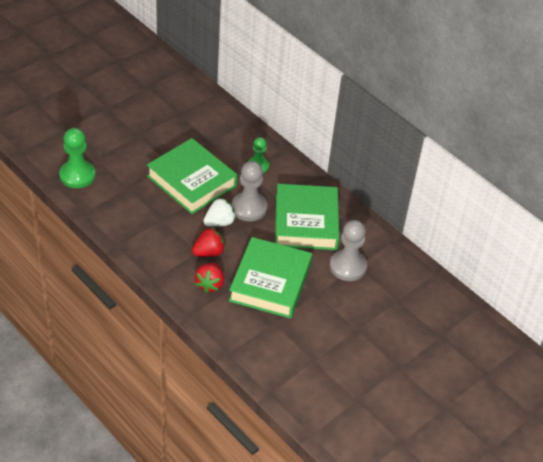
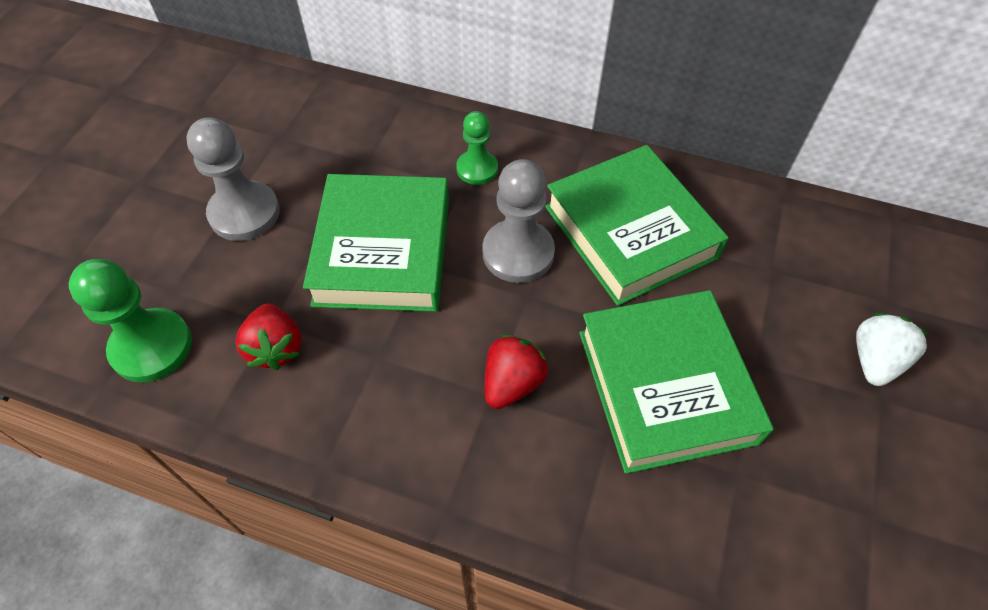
camera: 25 degrees left, 10 degrees up
(191, 181) = (383, 251): green book -> green book turned 75 degrees clockwise
(210, 284) = (563, 454): red strawberry -> red strawberry (276, 348)
(219, 222) = (488, 308): white strawberry -> white strawberry (874, 360)
(348, 266) = (761, 280): grey pawn -> grey pawn (244, 213)

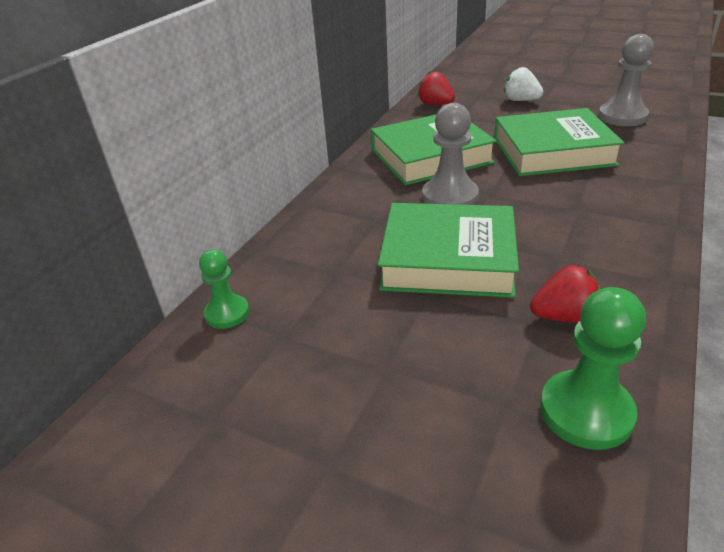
camera: 80 degrees left, 20 degrees down
(244, 213) = (395, 353): grey pawn -> grey pawn (622, 116)
(477, 169) = (359, 213): green pawn -> green pawn (227, 313)
(512, 383) = (566, 200): red strawberry -> red strawberry (435, 104)

